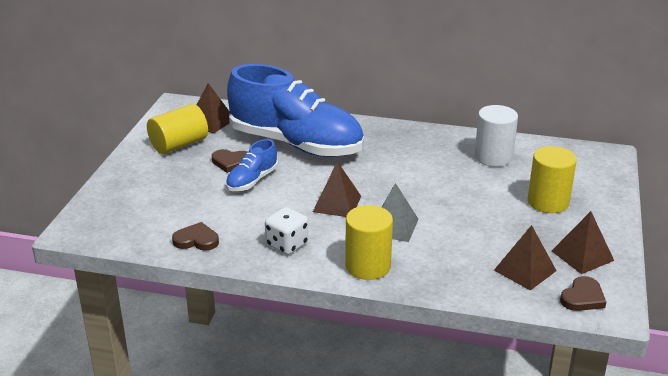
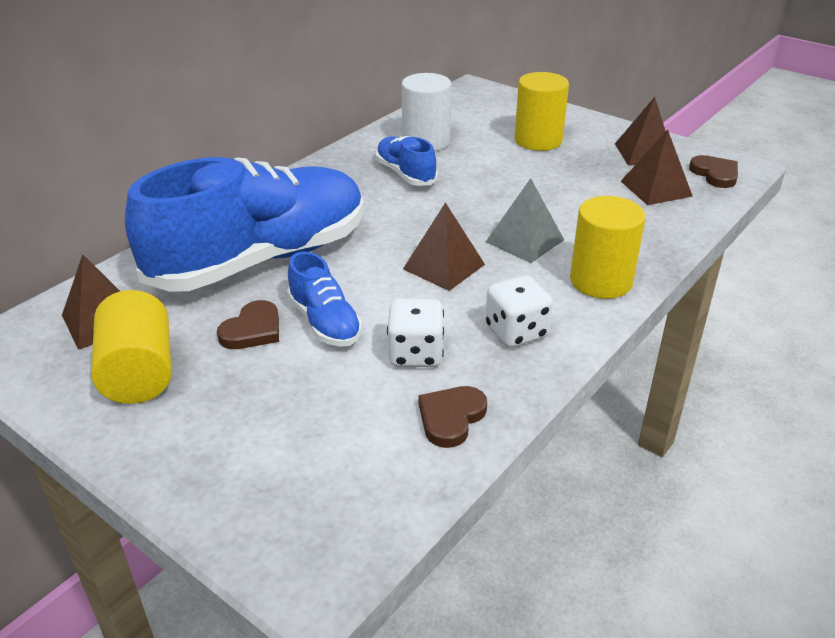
camera: 65 degrees left, 5 degrees up
(243, 216) = (415, 354): none -> white dice
(438, 162) = (405, 174): none -> blue shoe

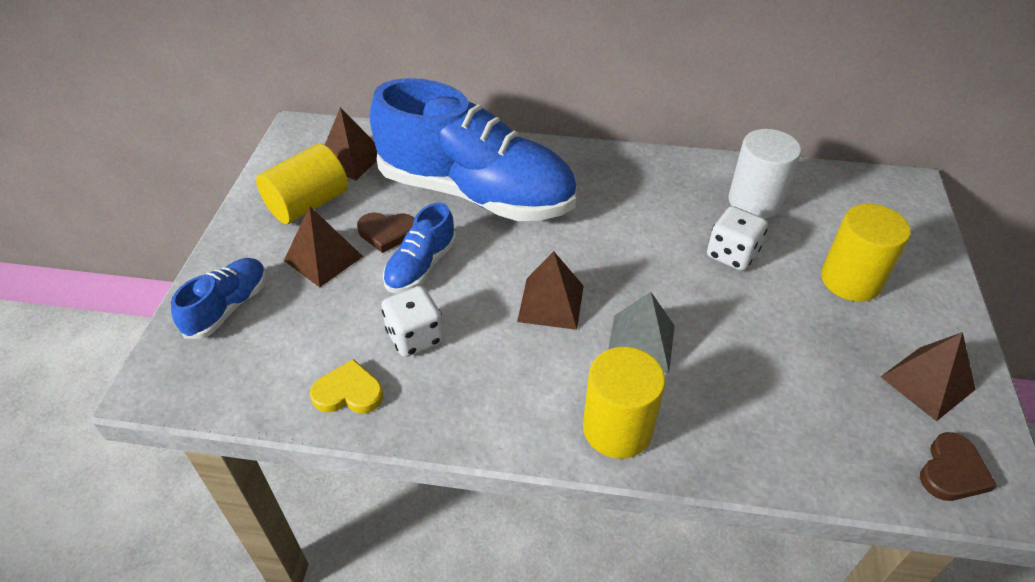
camera: 60 degrees right, 10 degrees up
(405, 174) = (680, 214): blue shoe -> blue shoe (228, 307)
(451, 418) = (348, 392): brown heart -> yellow heart
(516, 332) = (488, 392): white dice -> white dice (732, 254)
(656, 188) = (852, 419): brown pyramid -> brown pyramid (323, 258)

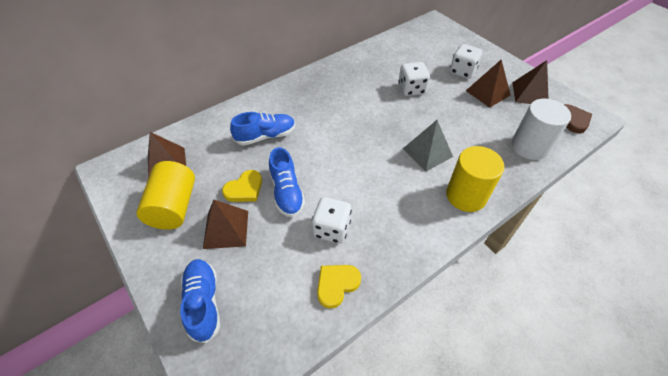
camera: 45 degrees left, 5 degrees up
(387, 233) = (244, 189): brown heart -> yellow heart
(476, 193) = (265, 136): blue shoe -> blue shoe, size x0.44
(551, 303) = (370, 163): brown pyramid -> brown pyramid (488, 93)
(755, 201) = (391, 61): white cylinder -> white cylinder (529, 147)
(850, 280) = (462, 71): yellow cylinder -> white dice

